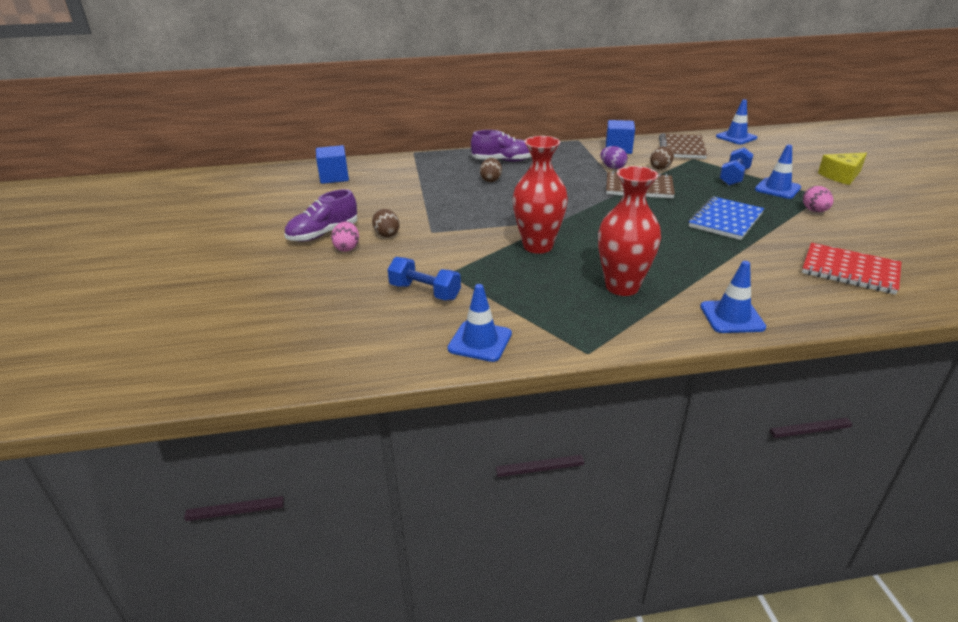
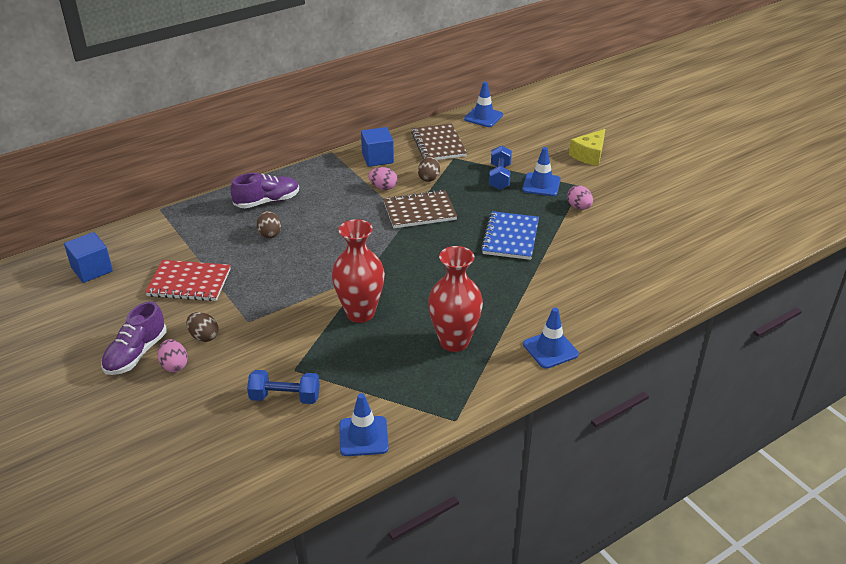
camera: 25 degrees left, 5 degrees up
(612, 167) = (383, 187): purple egg -> pink egg
(849, 271) = (622, 273): red notebook -> red notebook (189, 283)

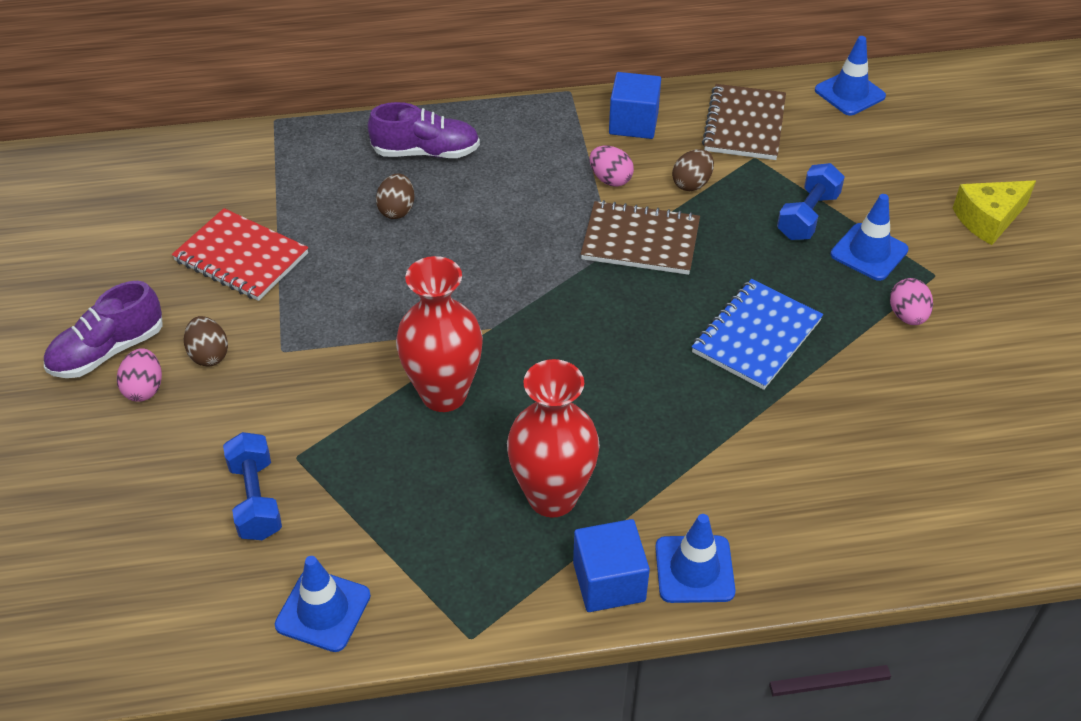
camera: 25 degrees right, 10 degrees up
(92, 269) = (131, 192): blue cube -> blue cube (609, 582)
(285, 397) = (256, 499): blue dumbbell -> blue dumbbell turned 45 degrees clockwise

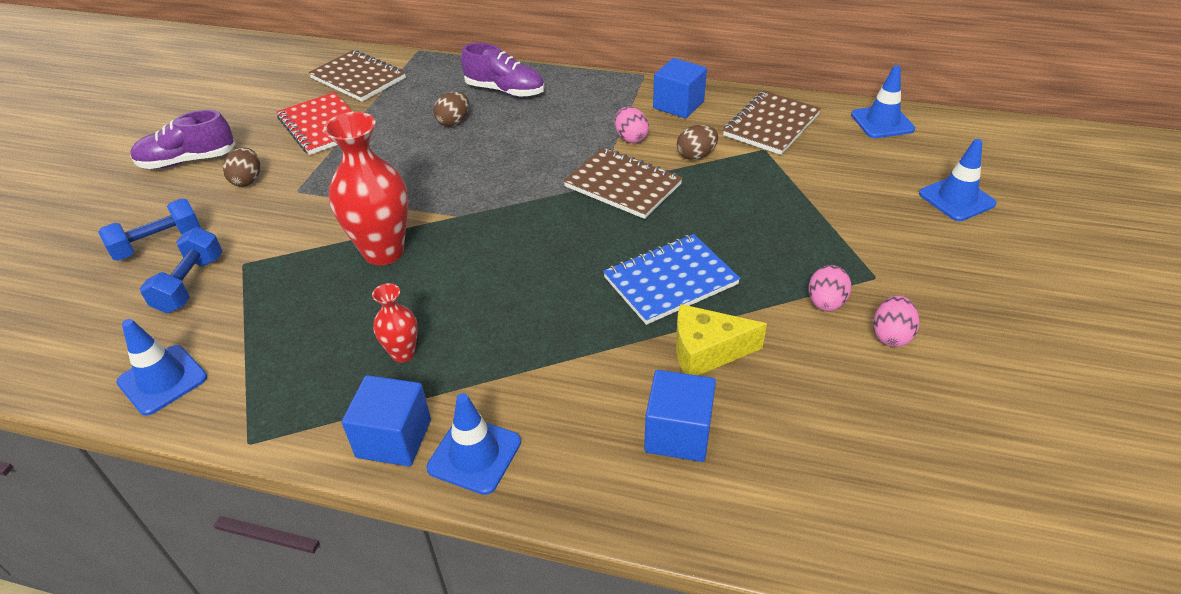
camera: 25 degrees right, 5 degrees down
(144, 388) = (188, 190): pink egg -> pink egg (891, 335)
(230, 179) = (358, 78): none -> brown notebook
(552, 497) = (403, 353): red vase -> red vase, size x0.51
(808, 216) = (782, 202): blue dumbbell -> blue dumbbell (158, 243)
(856, 485) = (678, 433): none -> blue cube
(869, 252) = (821, 243): blue traffic cone -> blue traffic cone (956, 199)
(988, 219) = (958, 246): yellow cheese -> yellow cheese (706, 351)

